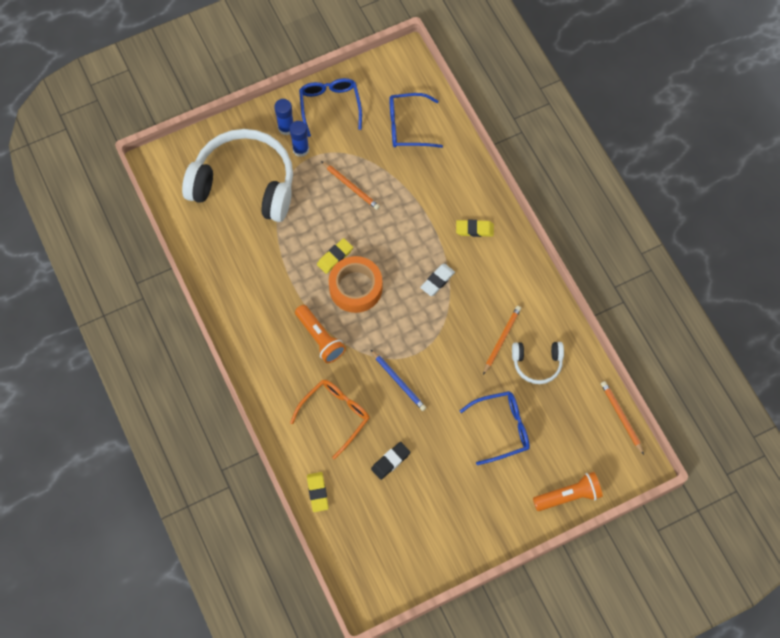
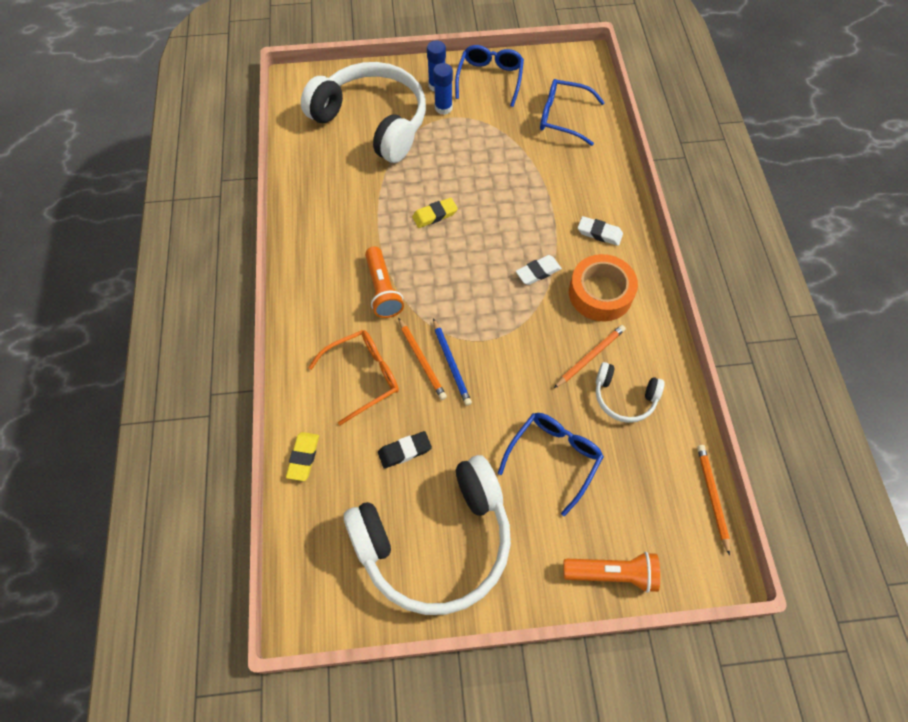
camera: 20 degrees right, 5 degrees down
(351, 186) = (480, 154): orange pencil -> orange pencil (422, 360)
(355, 288) = (444, 251): orange tape -> orange tape (600, 293)
(439, 518) = (436, 542): none -> white headphones
(474, 229) = (599, 233): yellow eraser -> white eraser
(501, 429) = (553, 459): blue glasses -> blue glasses turned 60 degrees counterclockwise

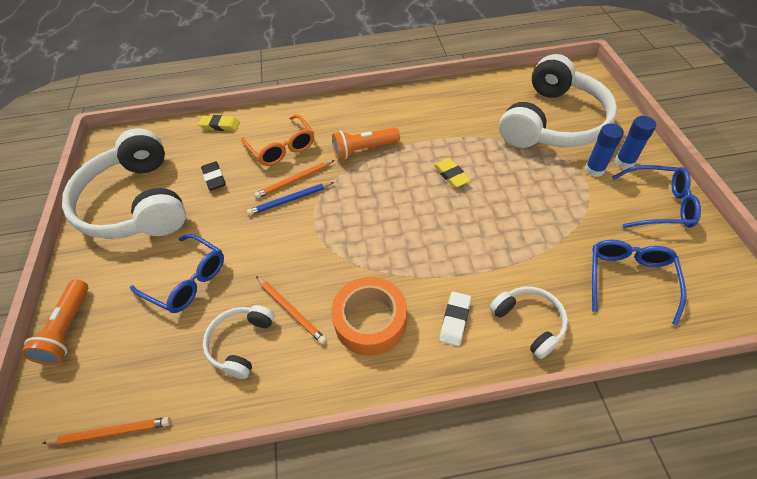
camera: 90 degrees right, 10 degrees down
(538, 272) = (393, 261): white eraser -> none
(601, 185) = (529, 322): none -> white headphones

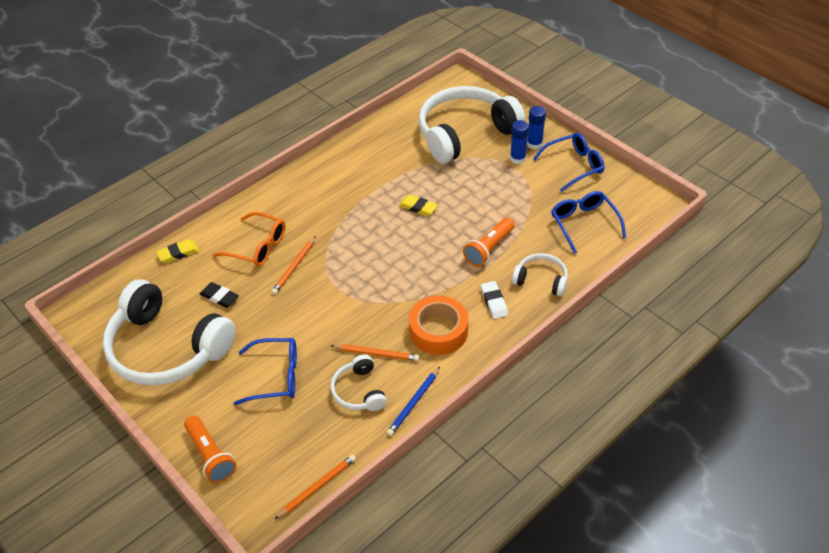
camera: 35 degrees left, 5 degrees down
(290, 200) = (305, 283): blue pencil -> blue pencil (414, 403)
(363, 150) = (331, 218): orange flashlight -> orange flashlight (488, 249)
(553, 122) = (465, 133): white headphones -> white headphones turned 120 degrees counterclockwise

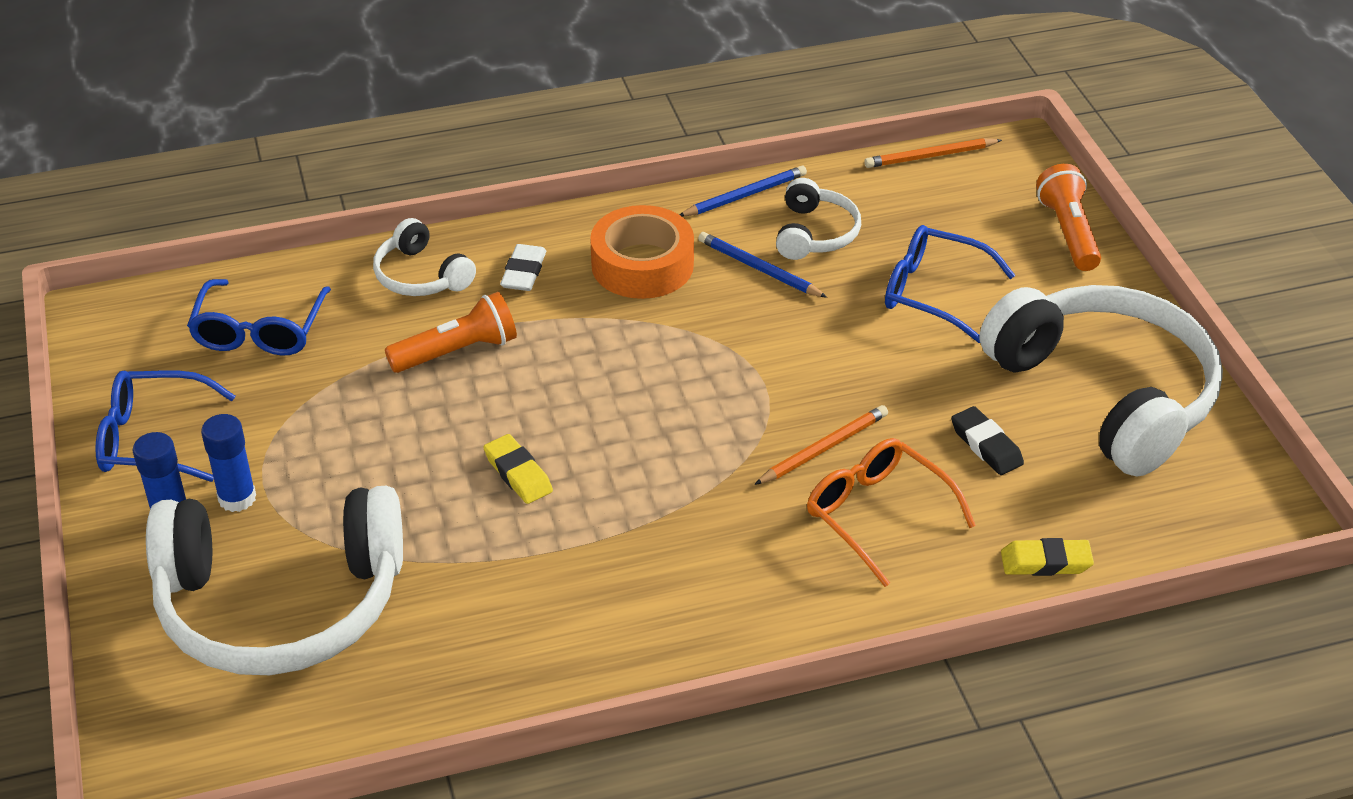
camera: 155 degrees left, 5 degrees down
(376, 353) = (759, 269): orange pencil -> blue pencil

